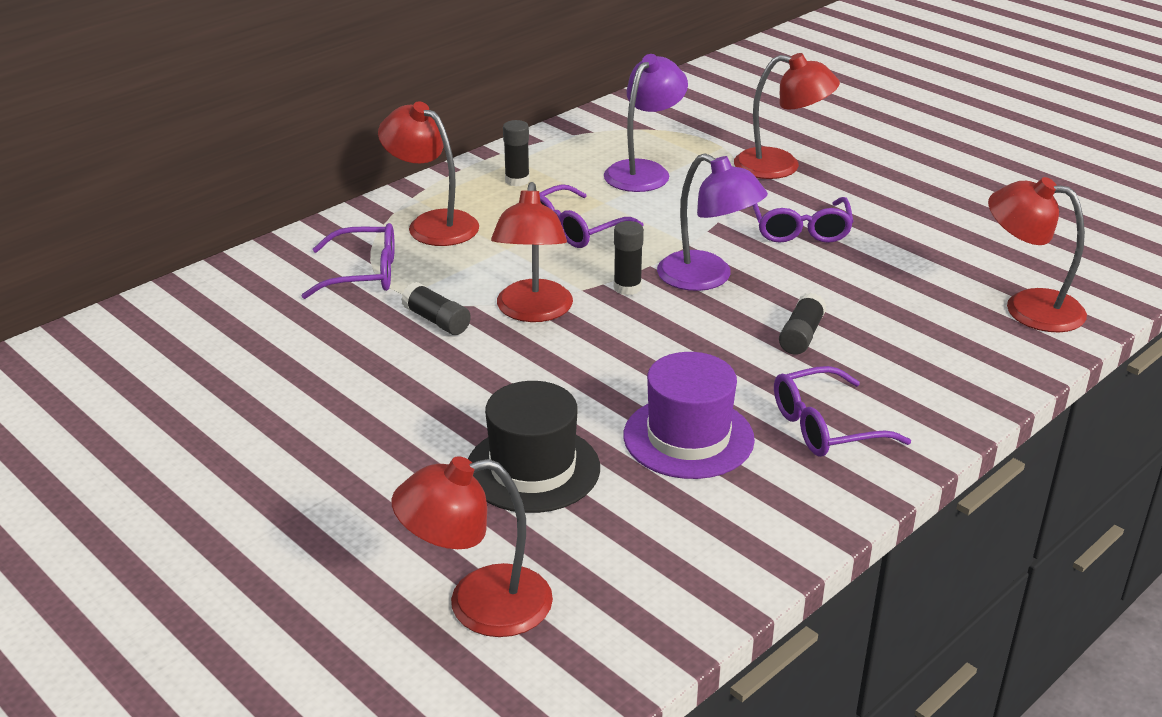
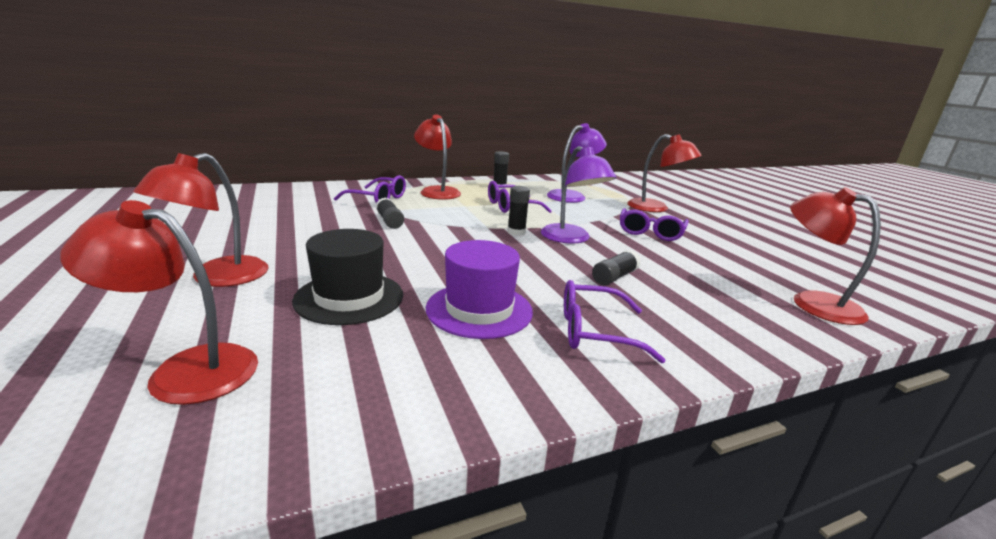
camera: 20 degrees right, 10 degrees down
(533, 312) = (448, 229): red lamp -> red lamp (218, 278)

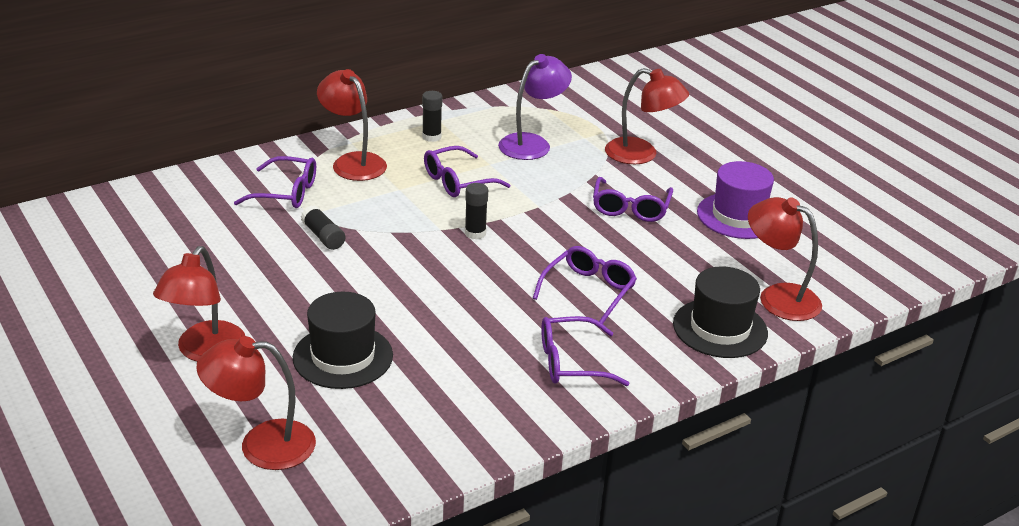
camera: 10 degrees left, 10 degrees up
(479, 310) = (466, 353): purple hat -> purple hat (738, 216)
(571, 238) = (539, 235): purple lamp -> none
(614, 277) = (588, 291): black glue stick -> purple glasses
(759, 321) = (720, 328): none -> black hat

